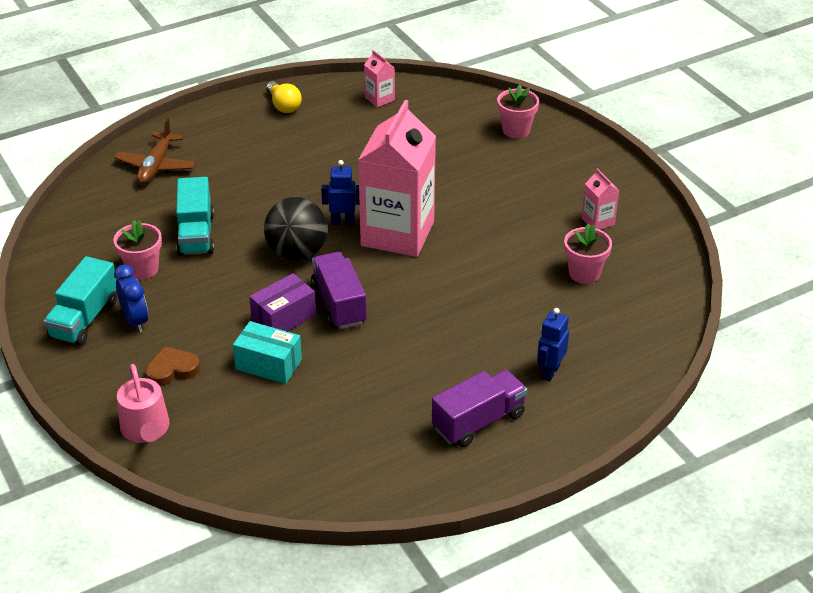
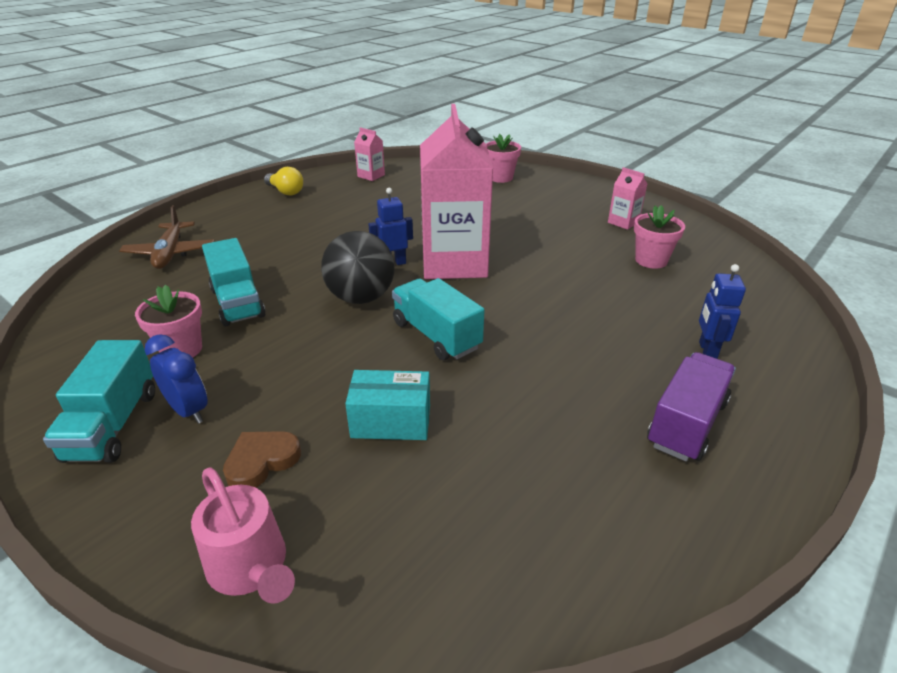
camera: 20 degrees left, 5 degrees down
(284, 318) = (381, 364): purple box -> none
(339, 304) = (436, 335): purple truck -> turquoise truck

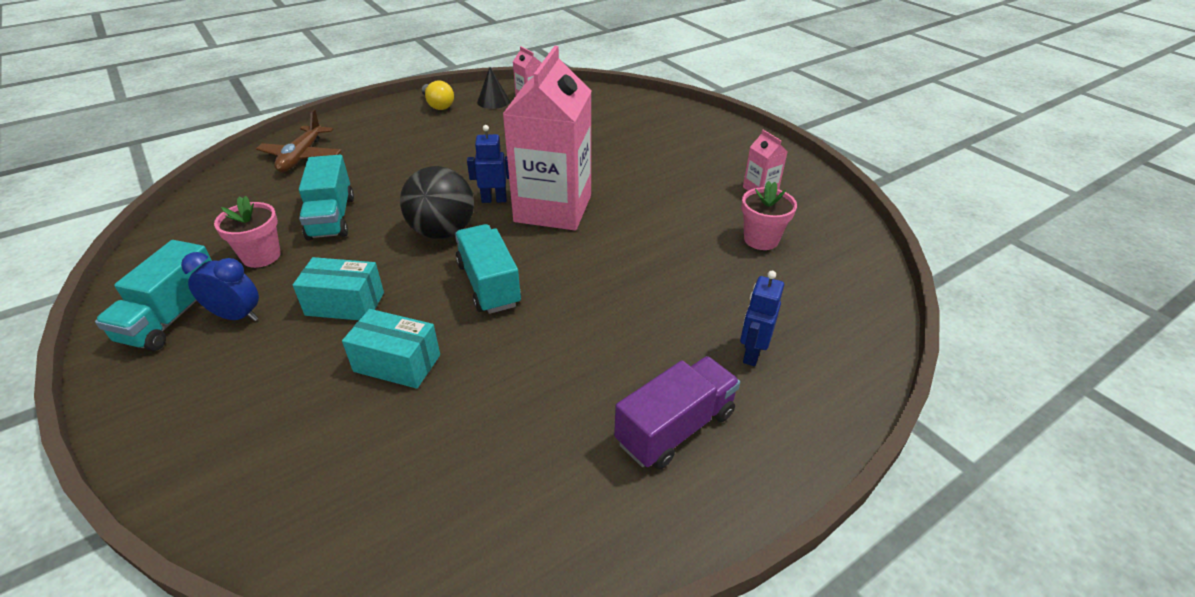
camera: 15 degrees right, 5 degrees up
(189, 410) = (237, 316): blue clock -> blue clock turned 45 degrees counterclockwise
(251, 567) = (210, 469): pink watering can -> none
(261, 461) = (269, 377): brown heart -> none
(302, 378) = (345, 304): none -> turquoise box
(338, 182) = (493, 101): none -> black cone
(500, 178) = (660, 117): pink flower pot -> none

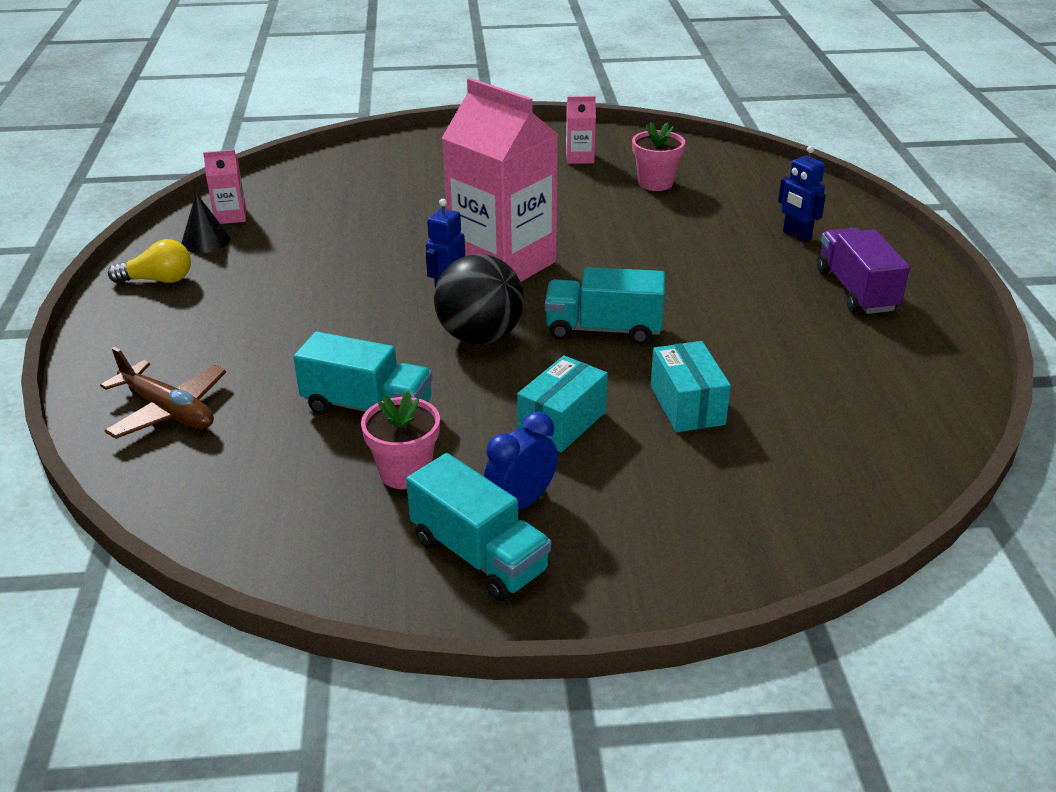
camera: 60 degrees left, 5 degrees down
(397, 363) = (687, 405): turquoise box -> turquoise box turned 60 degrees counterclockwise

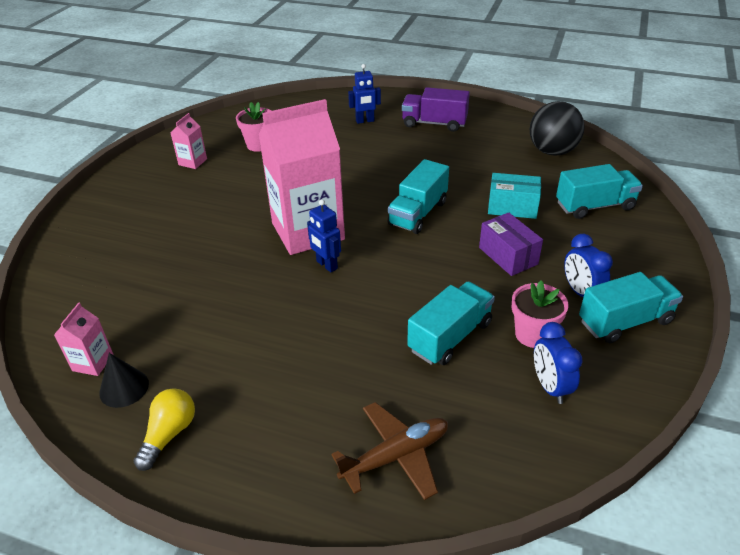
camera: 65 degrees left, 5 degrees up
(314, 502) = (550, 387): none -> blue clock
(480, 337) = (394, 264): black ball -> black ball (552, 151)
(562, 422) = (508, 256): turquoise box -> purple box
(764, 488) = (594, 206): none -> turquoise truck

